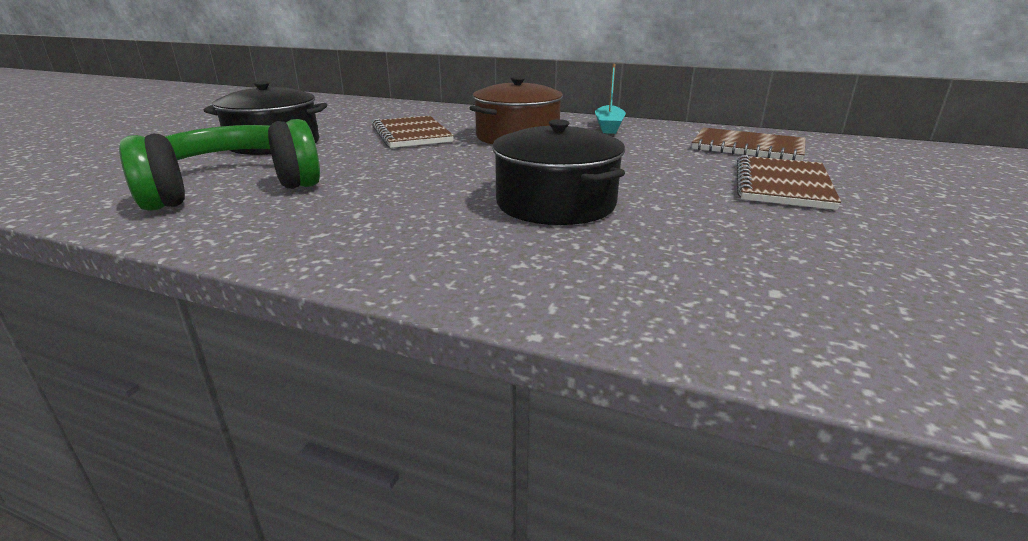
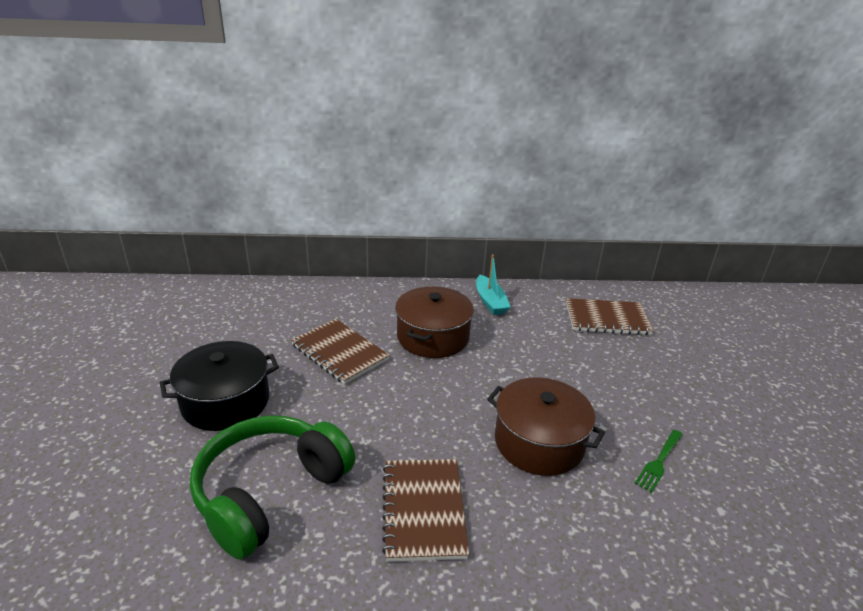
camera: 25 degrees left, 5 degrees up
(555, 203) = (539, 442): black pot -> brown pot
(712, 240) = (659, 461): none -> green fork
(782, 185) = (657, 374): brown notebook -> brown notebook (423, 510)

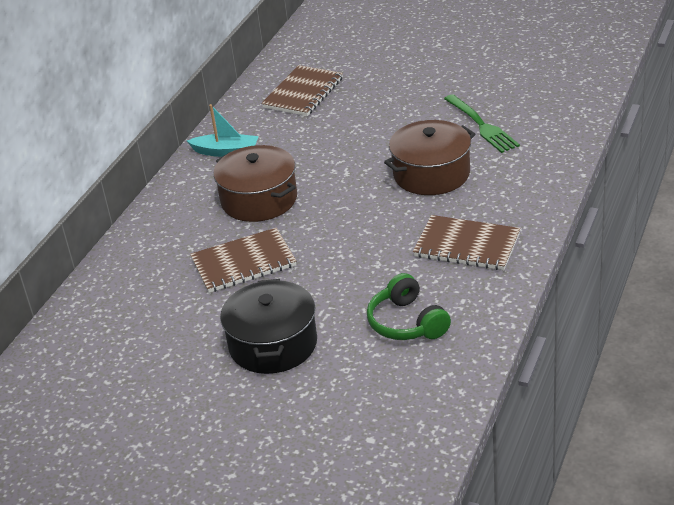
camera: 60 degrees left, 5 degrees up
(270, 492) = (407, 323): green headphones -> green headphones, size x0.62
(659, 461) = (481, 125): green fork -> green fork, size x1.52

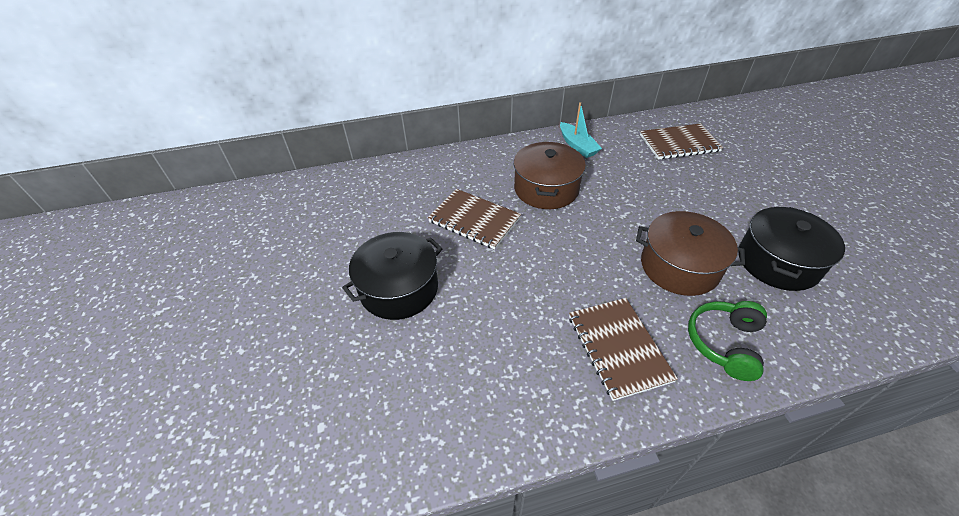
camera: 50 degrees right, 10 degrees up
(407, 323) = (483, 363): green headphones -> green headphones (724, 343)
(481, 125) = (778, 262): green fork -> black pot

